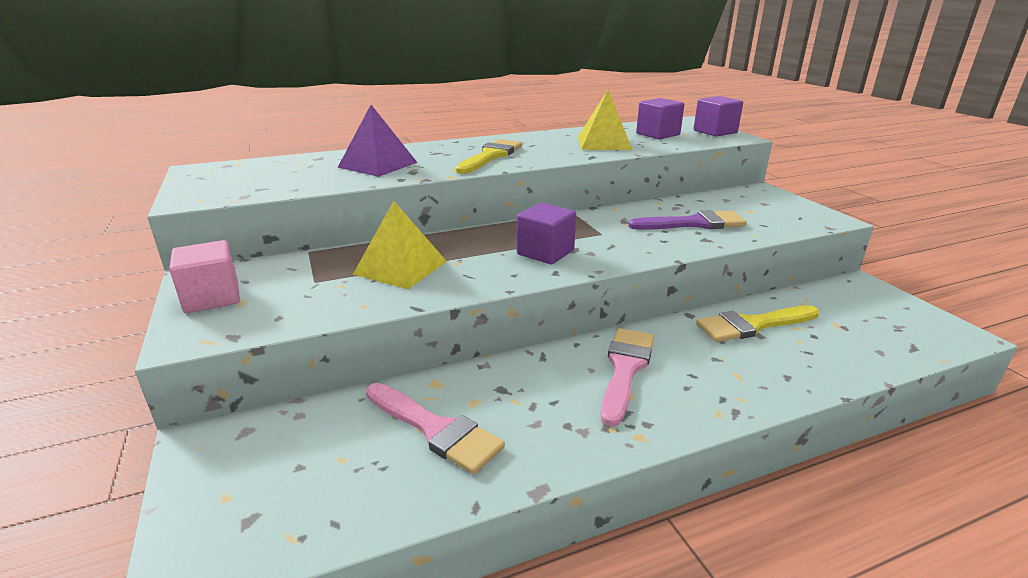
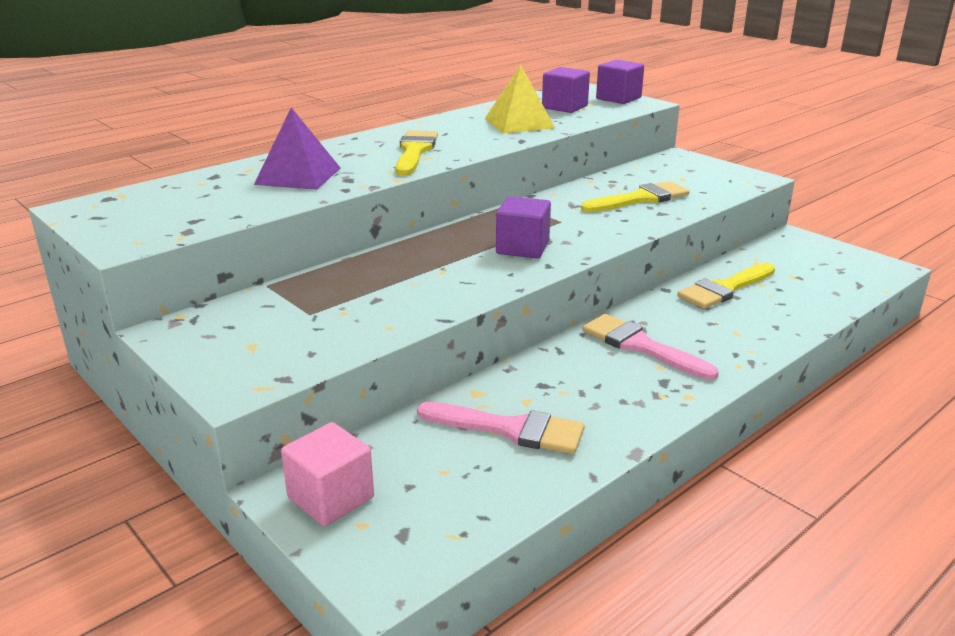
camera: 20 degrees left, 0 degrees up
(212, 298) = (213, 348): pink cube -> pink cube (331, 498)
(401, 267) = (389, 285): yellow pyramid -> none
(625, 369) = (641, 346): pink brush -> pink brush turned 45 degrees counterclockwise
(693, 223) = (640, 199): purple brush -> yellow brush

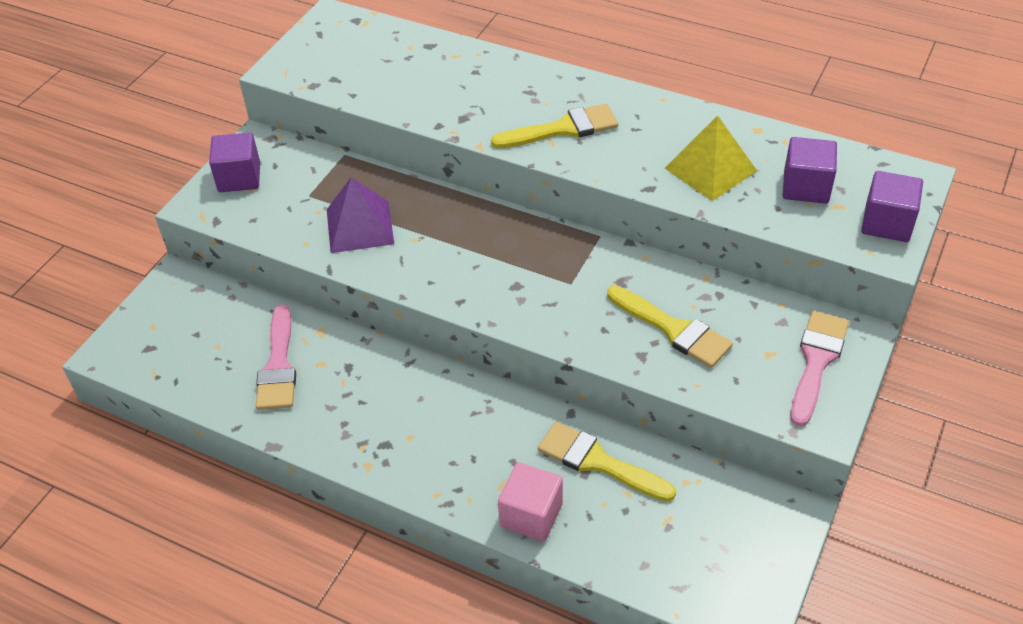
camera: 70 degrees right, 20 degrees up
(298, 176) = (454, 88): purple pyramid -> purple pyramid (359, 226)
(331, 498) = (173, 302): pink cube -> pink cube (531, 515)
(522, 248) = (489, 274): purple cube -> purple cube (239, 177)
(641, 346) = (440, 416): pink brush -> pink brush (816, 361)

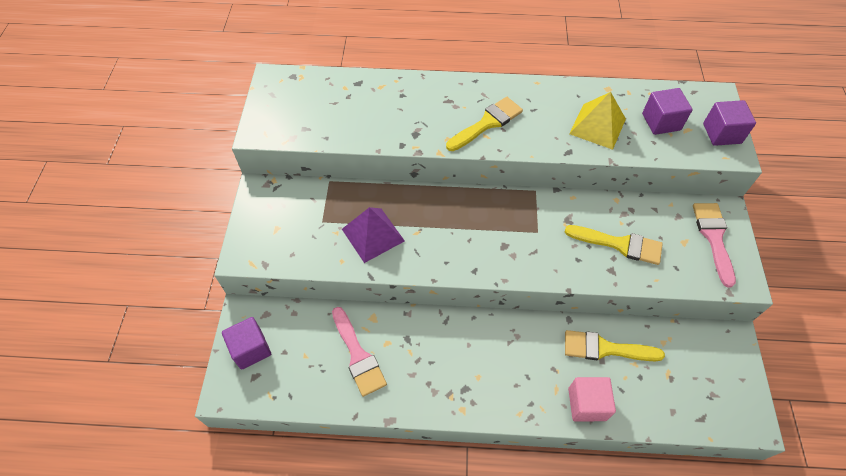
camera: 25 degrees left, 10 degrees up
(239, 177) = (262, 223): purple cube -> purple cube (251, 349)

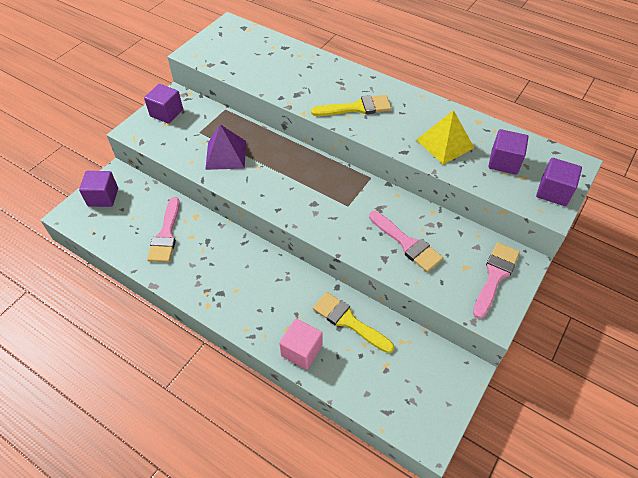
camera: 30 degrees right, 5 degrees down
(266, 215) = (166, 113): none -> purple cube
(619, 244) = (407, 243): yellow brush -> pink brush

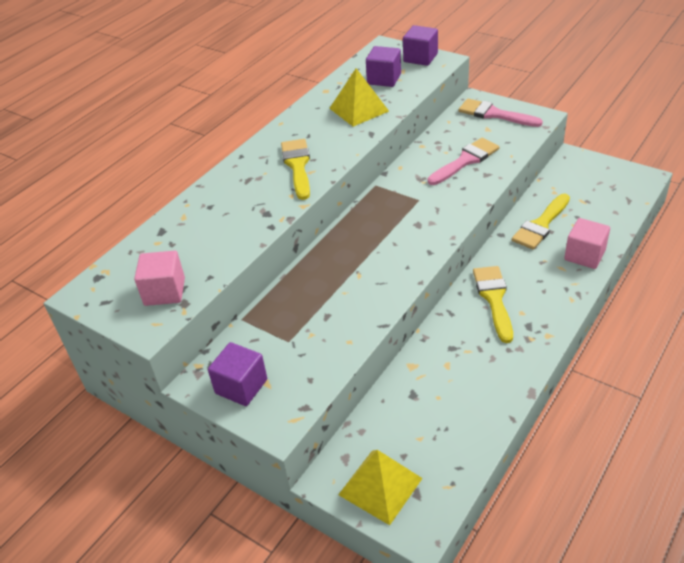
camera: 85 degrees left, 10 degrees down
(103, 197) = (380, 486): purple cube -> yellow pyramid
(166, 234) = (447, 392): pink brush -> none
(223, 55) = (164, 291): none -> pink cube
(226, 155) = (337, 307): purple pyramid -> none
(254, 272) = (494, 299): none -> yellow brush

